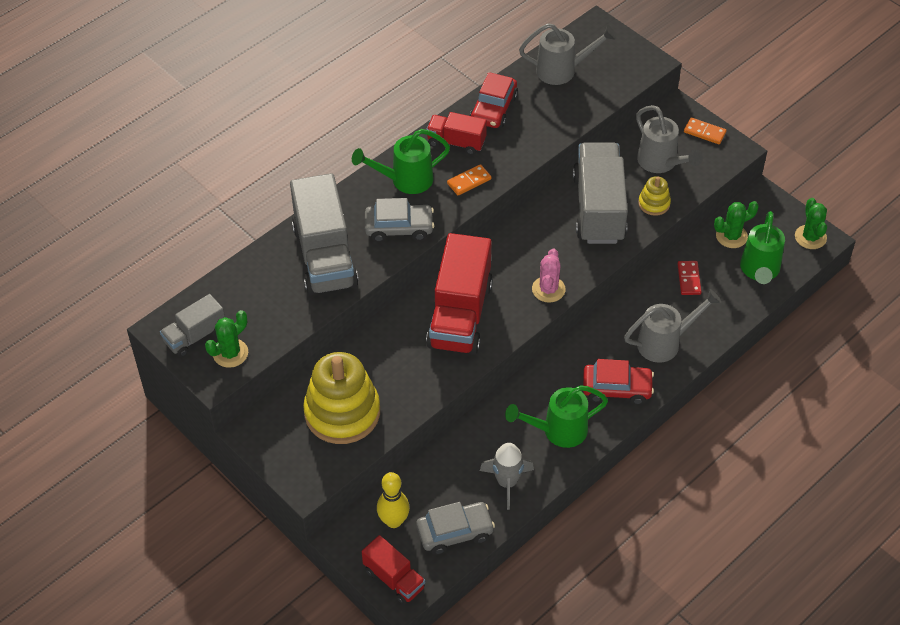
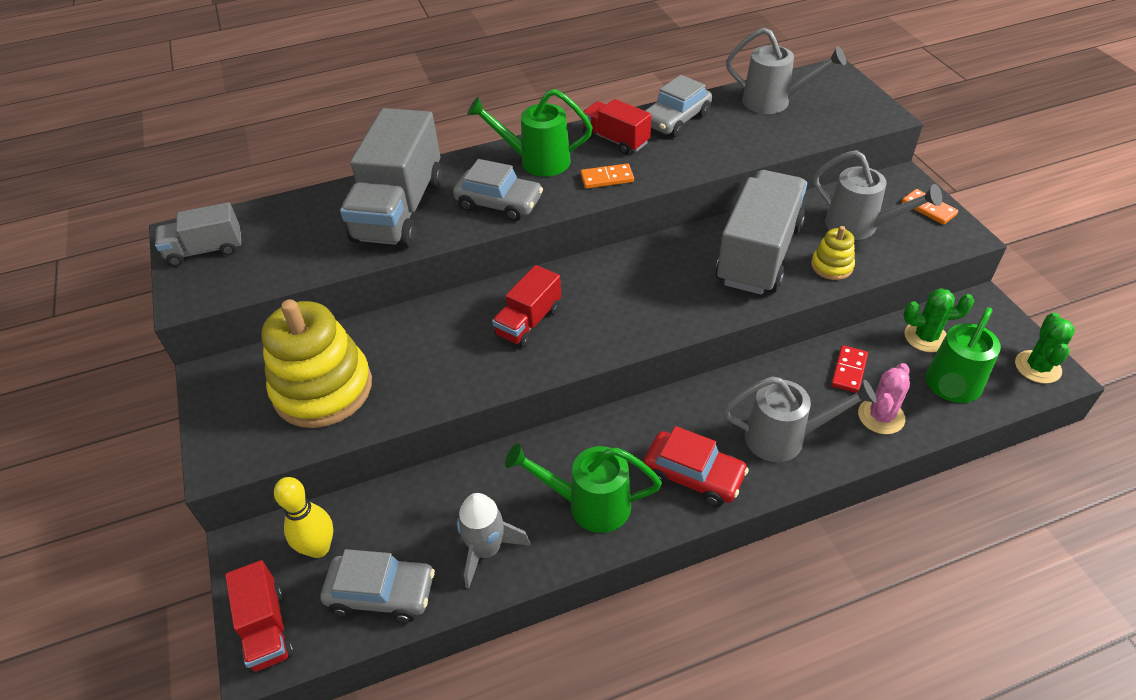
camera: 25 degrees right, 5 degrees down
(230, 353) = (225, 277): green cactus -> none
(460, 315) = (528, 322): red truck -> red truck, size x0.54
(493, 109) = (676, 119): red car -> grey car
(548, 289) = (651, 324): pink cactus -> pink cactus (881, 416)
(661, 163) = (859, 227): grey watering can -> grey watering can turned 45 degrees counterclockwise

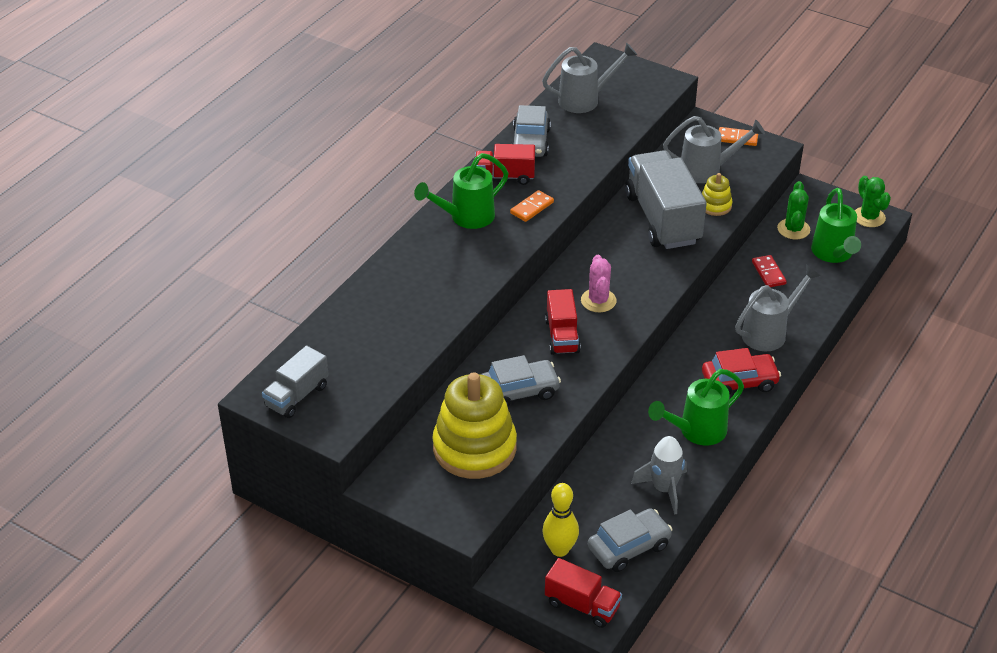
camera: 40 degrees left, 5 degrees down
(399, 210) = (409, 298): grey truck -> none
(499, 203) = (477, 260): grey car -> grey car (519, 391)
(881, 416) = (810, 291): pink cactus -> pink cactus (598, 300)
(925, 337) = (793, 229): green cactus -> green cactus turned 45 degrees counterclockwise

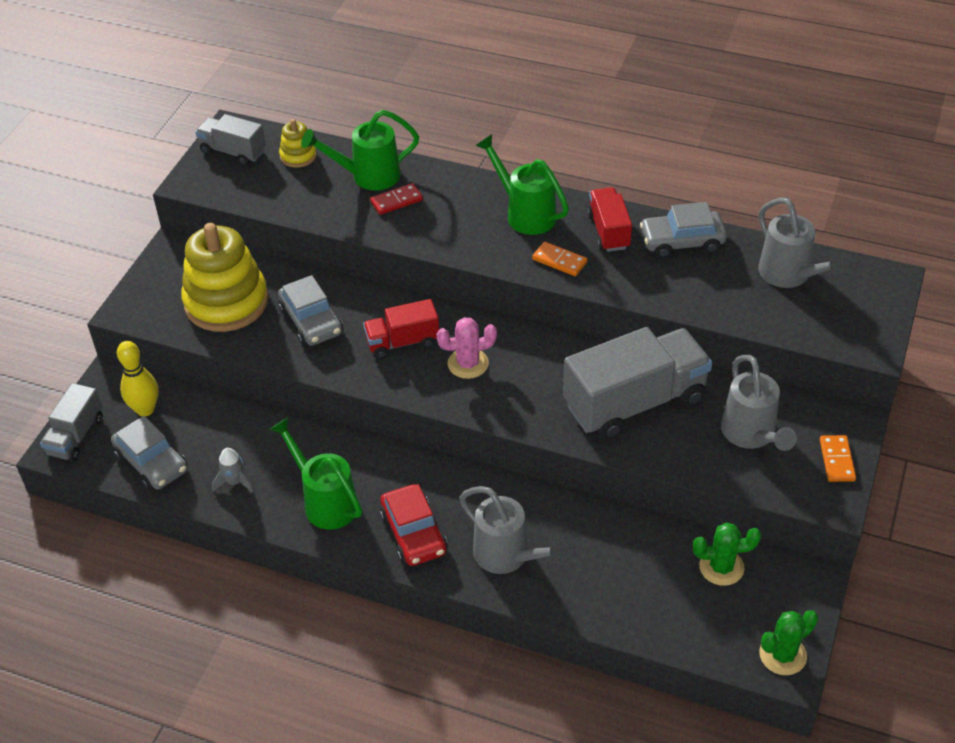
camera: 80 degrees right, 5 degrees up
(582, 605) = (76, 436): red truck -> grey truck
(664, 489) = (235, 482): grey rocket -> grey rocket, size x0.64
(715, 205) = (680, 450): yellow stacking toy -> yellow stacking toy (298, 156)
(768, 273) = (621, 546): red domino -> red domino (396, 201)
(833, 254) = (685, 616): green watering can -> green watering can (368, 176)

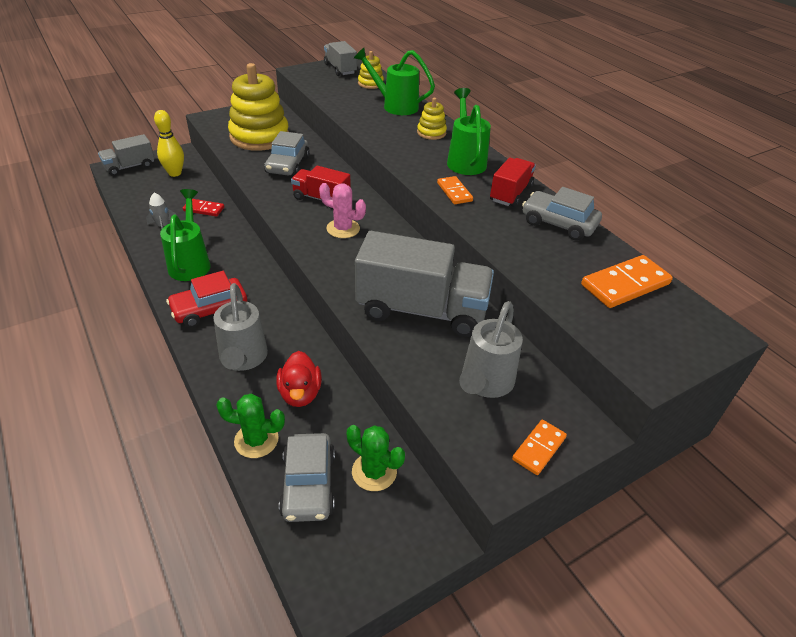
camera: 35 degrees right, 5 degrees down
(152, 463) = (142, 196): grey car -> grey car (308, 484)
(396, 201) = (394, 122): red domino -> red domino (204, 209)
(413, 533) = (209, 309): red car -> red car turned 45 degrees clockwise
(451, 194) = (431, 133): none -> yellow stacking toy
(593, 550) = (300, 393): none -> red duck
(782, 655) = (340, 579): green cactus -> green cactus (256, 440)
(789, 275) = (625, 284): grey watering can -> orange domino

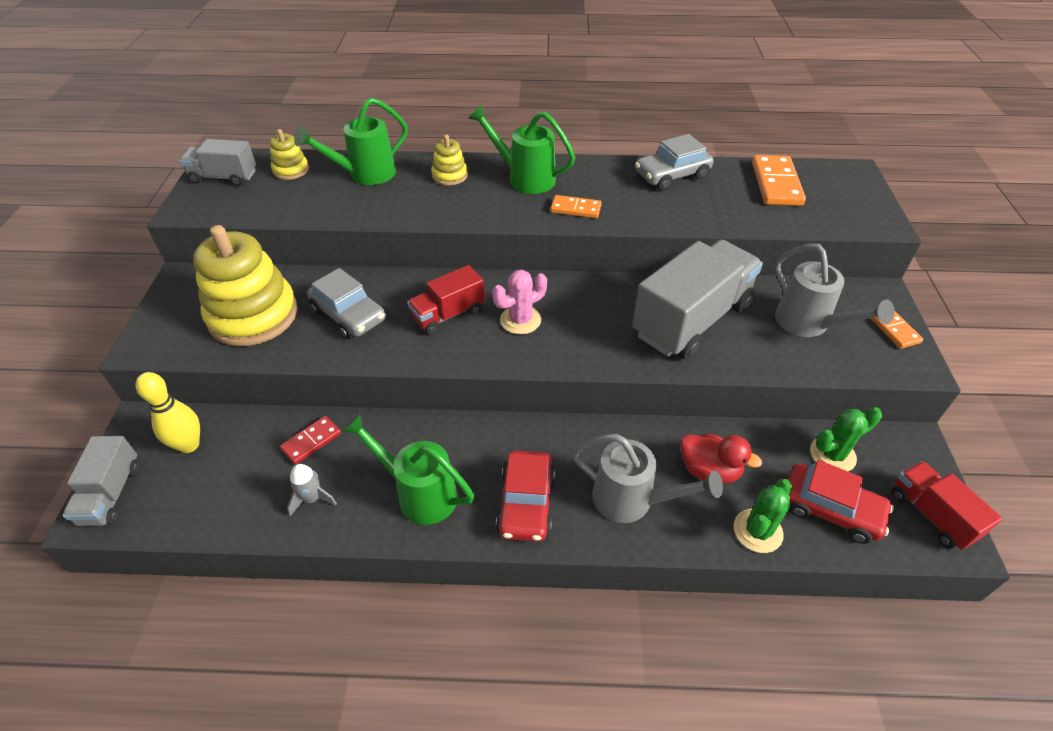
camera: 55 degrees left, 5 degrees up
(308, 484) = (830, 509): grey car -> red car
(510, 194) = (605, 178): red truck -> red truck (931, 514)

